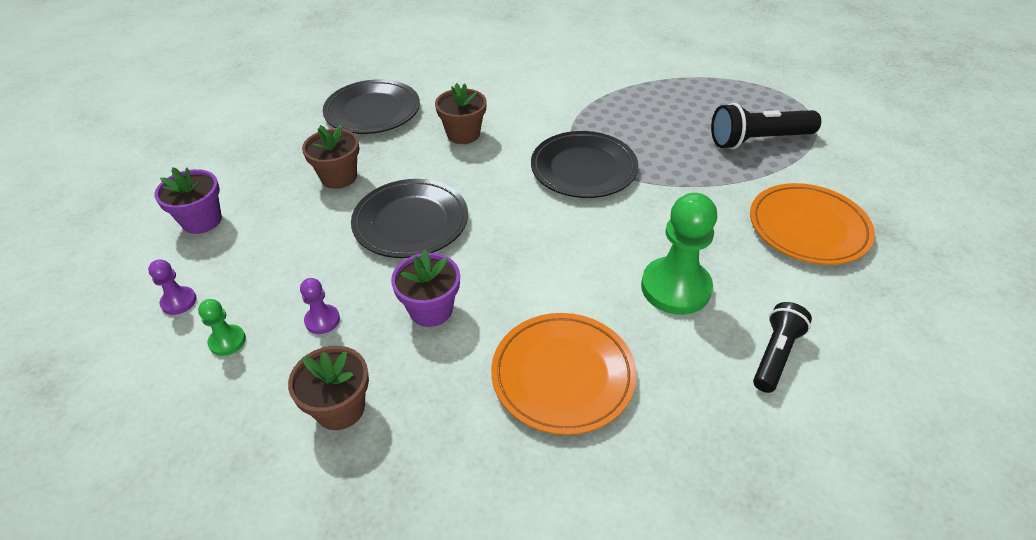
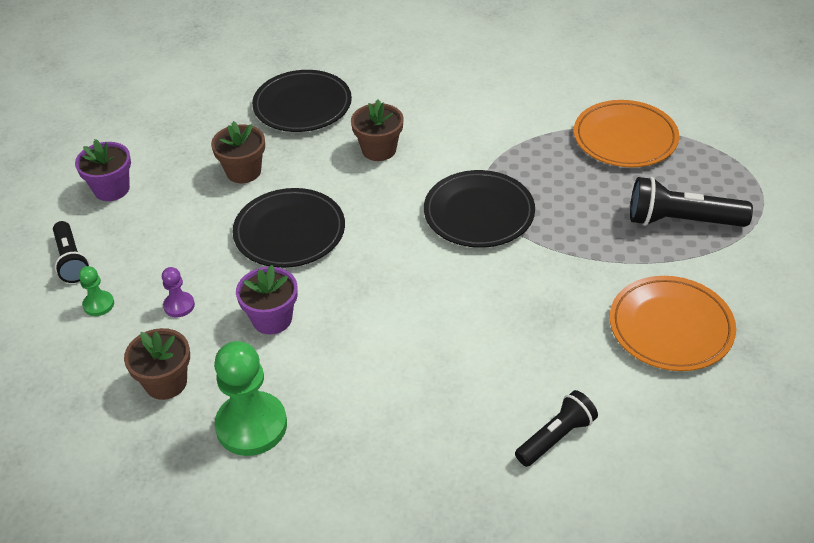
camera: 20 degrees right, 0 degrees up
(179, 301) = (71, 260): purple pawn -> black flashlight
(563, 375) = (357, 404): orange plate -> orange plate (625, 138)
(675, 288) = (500, 354): green pawn -> green pawn (251, 425)

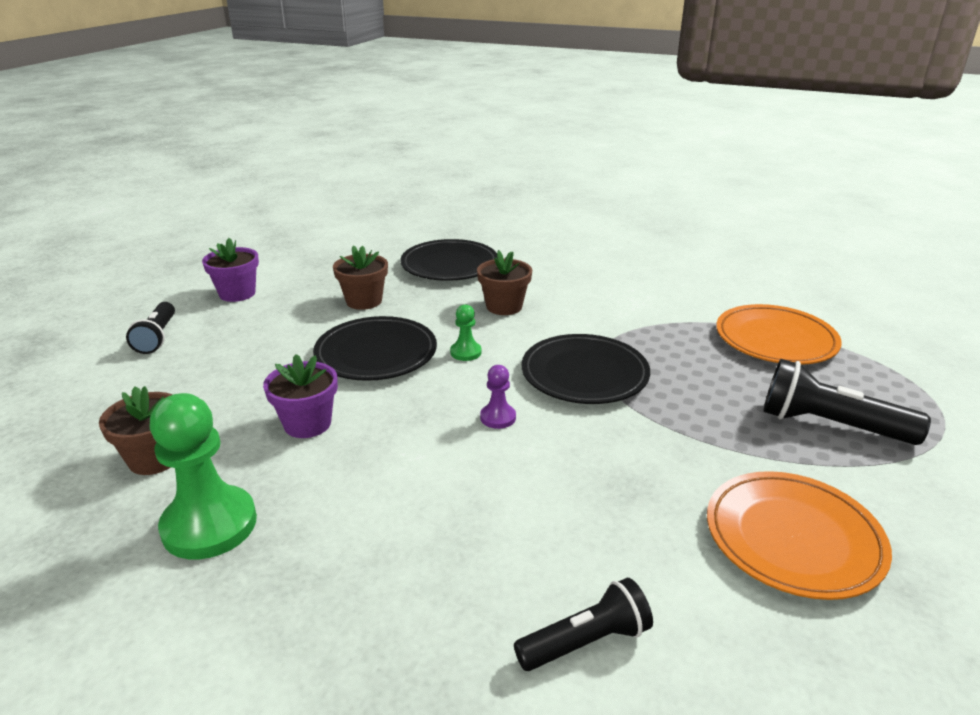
camera: 15 degrees right, 15 degrees down
(98, 304) = (150, 376): green pawn -> green pawn (466, 352)
(179, 305) = (224, 392): purple pawn -> purple pawn (498, 417)

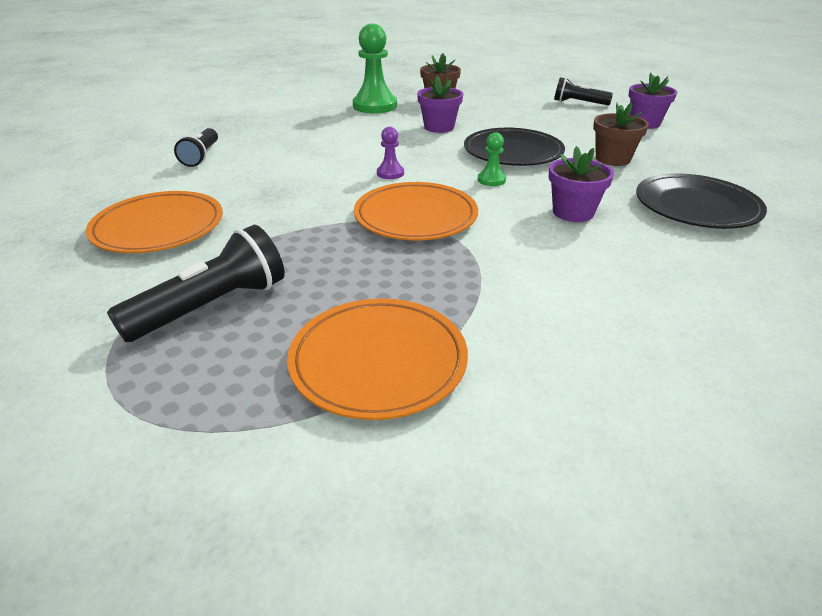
camera: 115 degrees right, 5 degrees up
(504, 306) = (573, 212): brown flower pot -> purple flower pot
(584, 374) = (415, 216): black plate -> orange plate

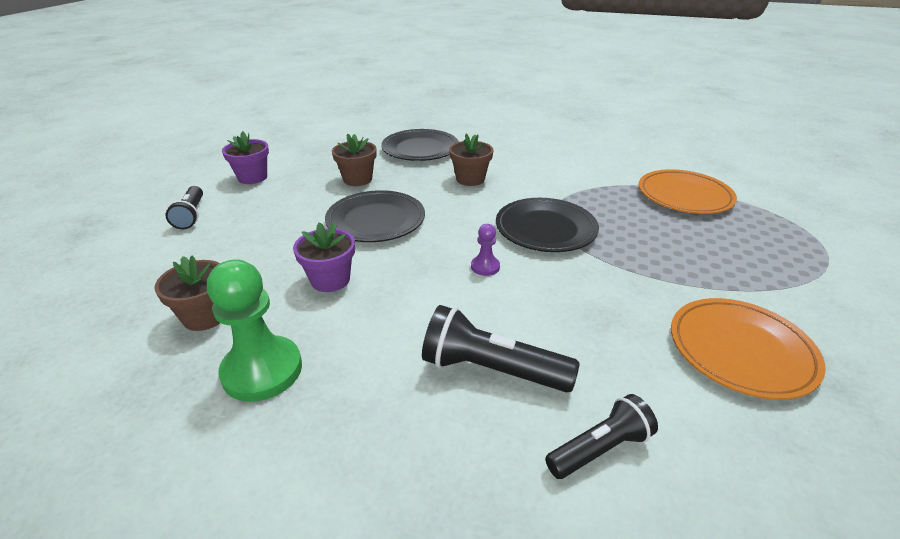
camera: 120 degrees left, 0 degrees up
(212, 306) = (743, 259): black flashlight -> black flashlight (491, 370)
(415, 216) = (545, 229): orange plate -> black plate
(491, 180) = (448, 216): green pawn -> none
(573, 212) = (470, 179): purple flower pot -> brown flower pot

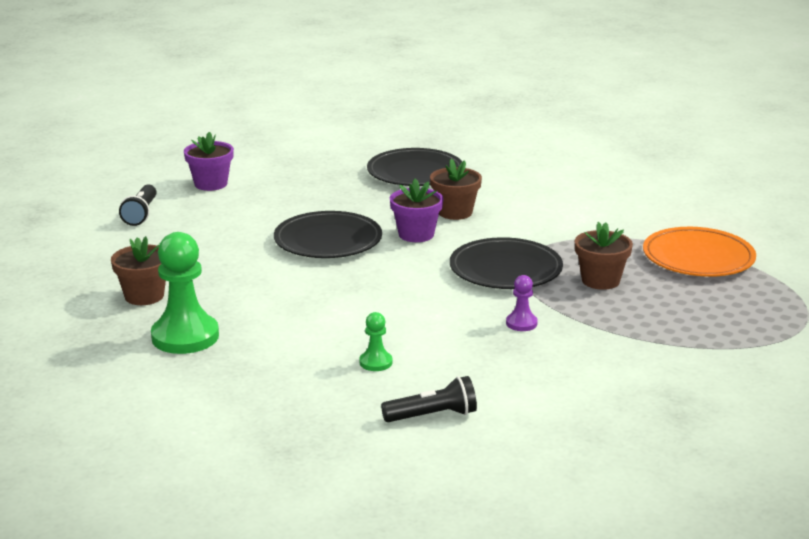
camera: 15 degrees right, 10 degrees down
(330, 280) = (262, 284): purple flower pot -> purple flower pot (416, 234)
(357, 179) = (325, 198): brown flower pot -> brown flower pot (600, 280)
(485, 267) = (418, 293): purple pawn -> purple pawn (521, 323)
(491, 370) = (376, 362): black flashlight -> green pawn
(741, 350) = (614, 382): orange plate -> none

